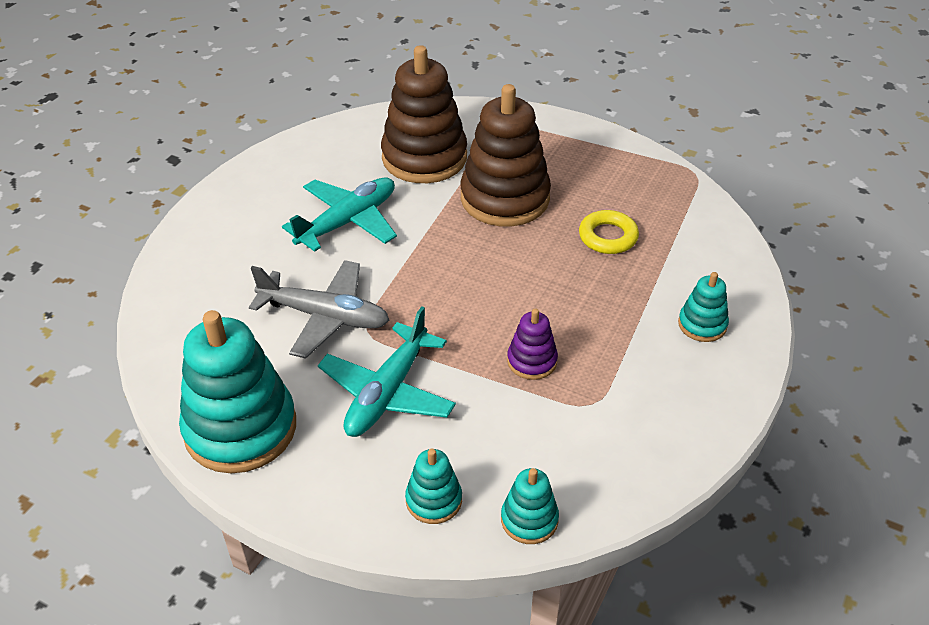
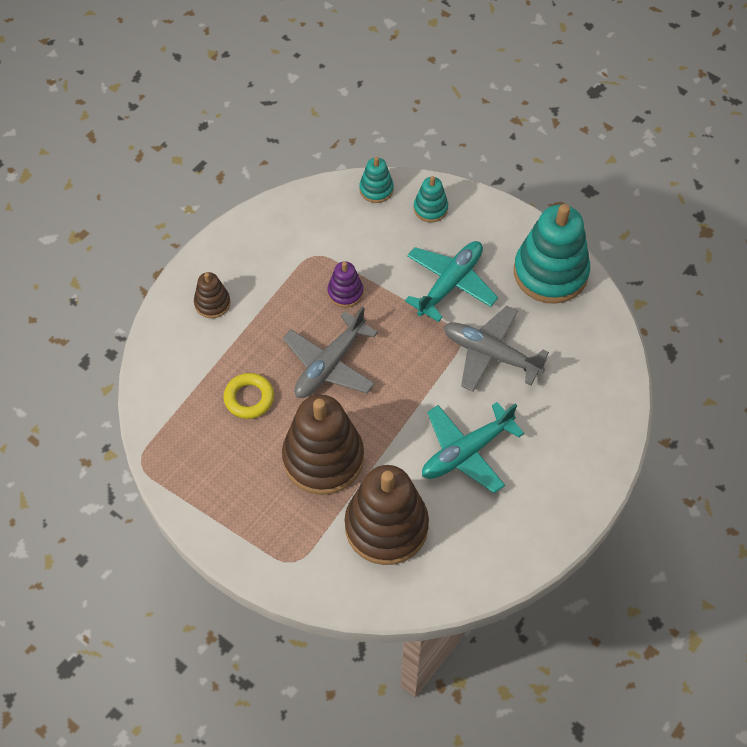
camera: 170 degrees left, 15 degrees up
(526, 279) = (329, 365): none -> grey plane
(702, 324) = (212, 303): turquoise stacking toy -> brown stacking toy

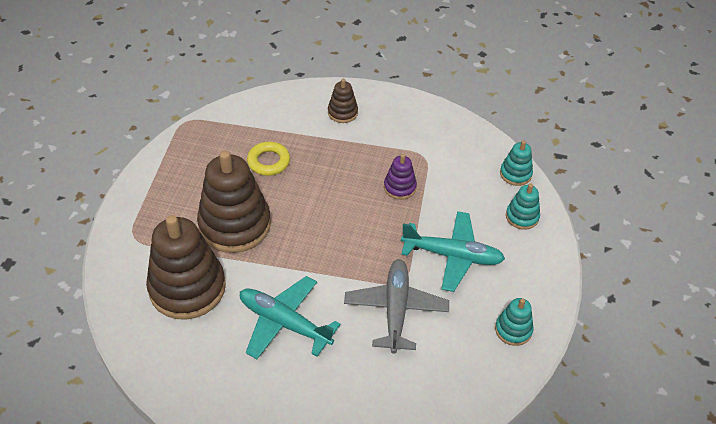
camera: 65 degrees right, 10 degrees down
(329, 365) = (324, 200): grey plane -> none
(550, 273) = (513, 330): turquoise stacking toy -> turquoise stacking toy, size x0.48

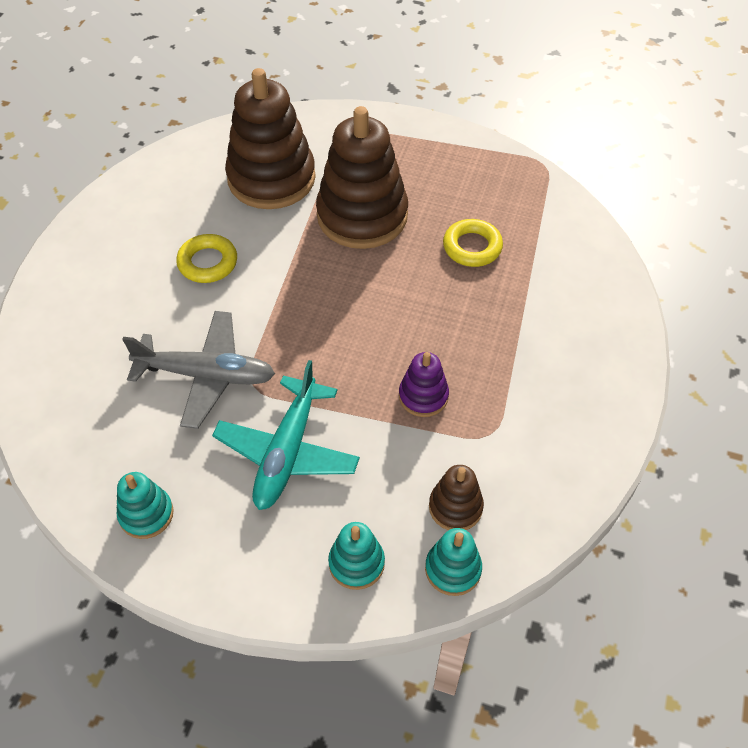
camera: 95 degrees right, 5 degrees up
(284, 323) = (208, 263): turquoise plane -> yellow ring
(342, 112) = (579, 333): brown stacking toy -> brown stacking toy (455, 507)

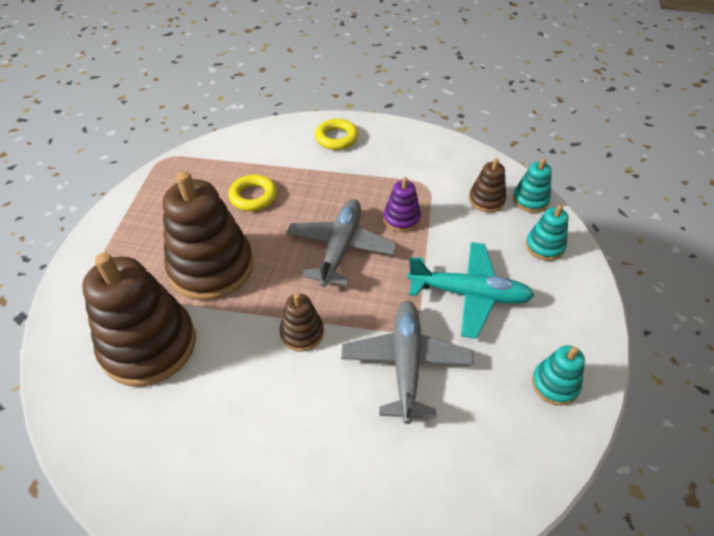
camera: 95 degrees left, 5 degrees down
(208, 263) = (267, 386): yellow ring -> yellow ring (336, 138)
(263, 289) = (302, 333): none -> brown stacking toy
(378, 328) = (340, 248): none -> grey plane

